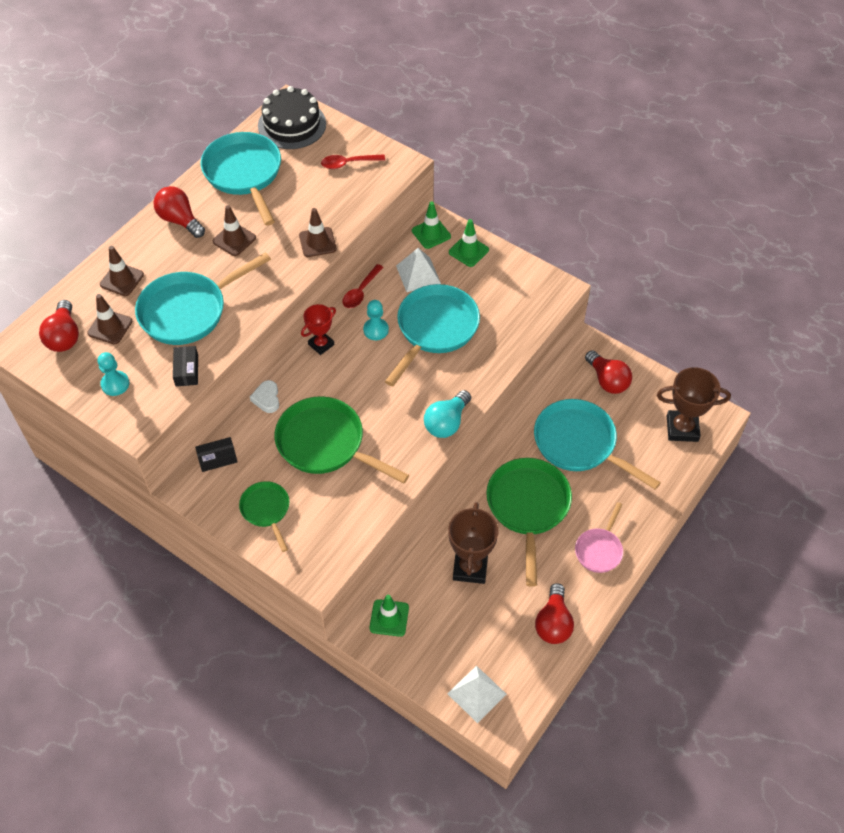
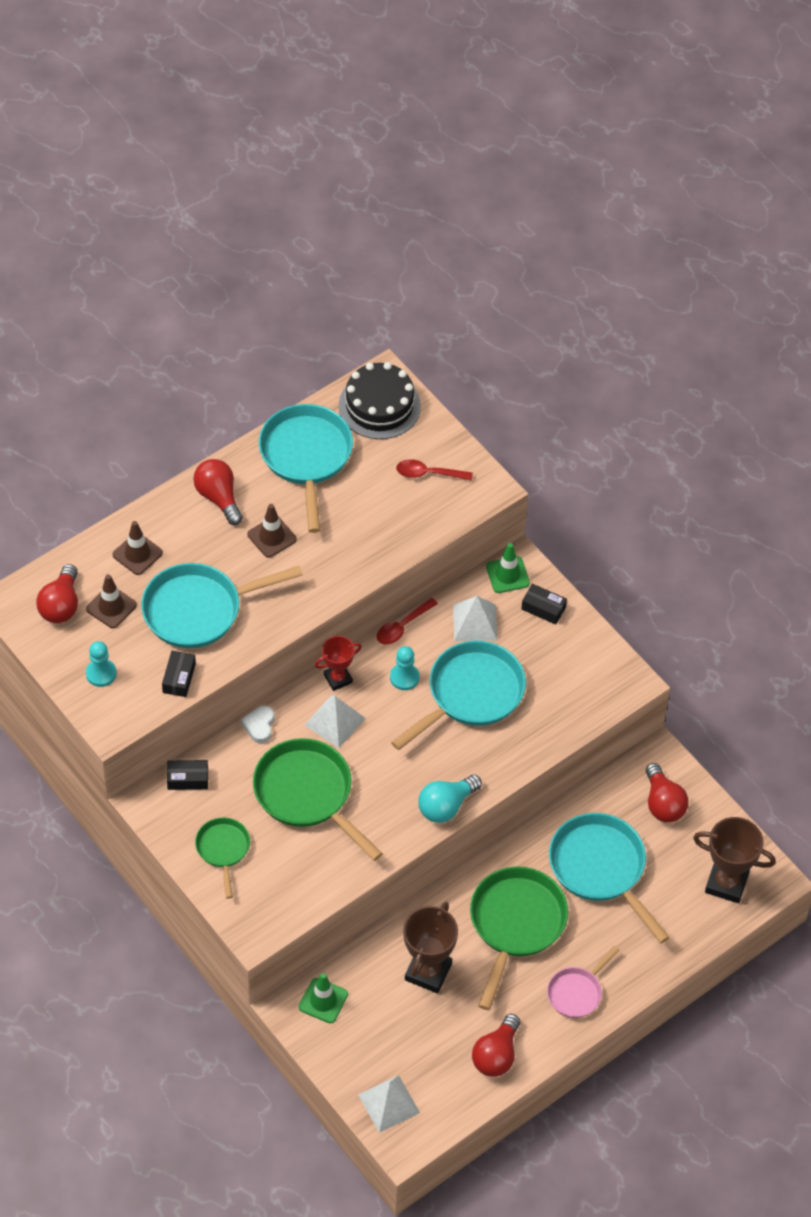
camera: 15 degrees right, 0 degrees up
(317, 242) = (362, 564): brown traffic cone -> none
(329, 379) = (335, 721): none -> white pyramid
(468, 251) = (543, 608): green traffic cone -> black box

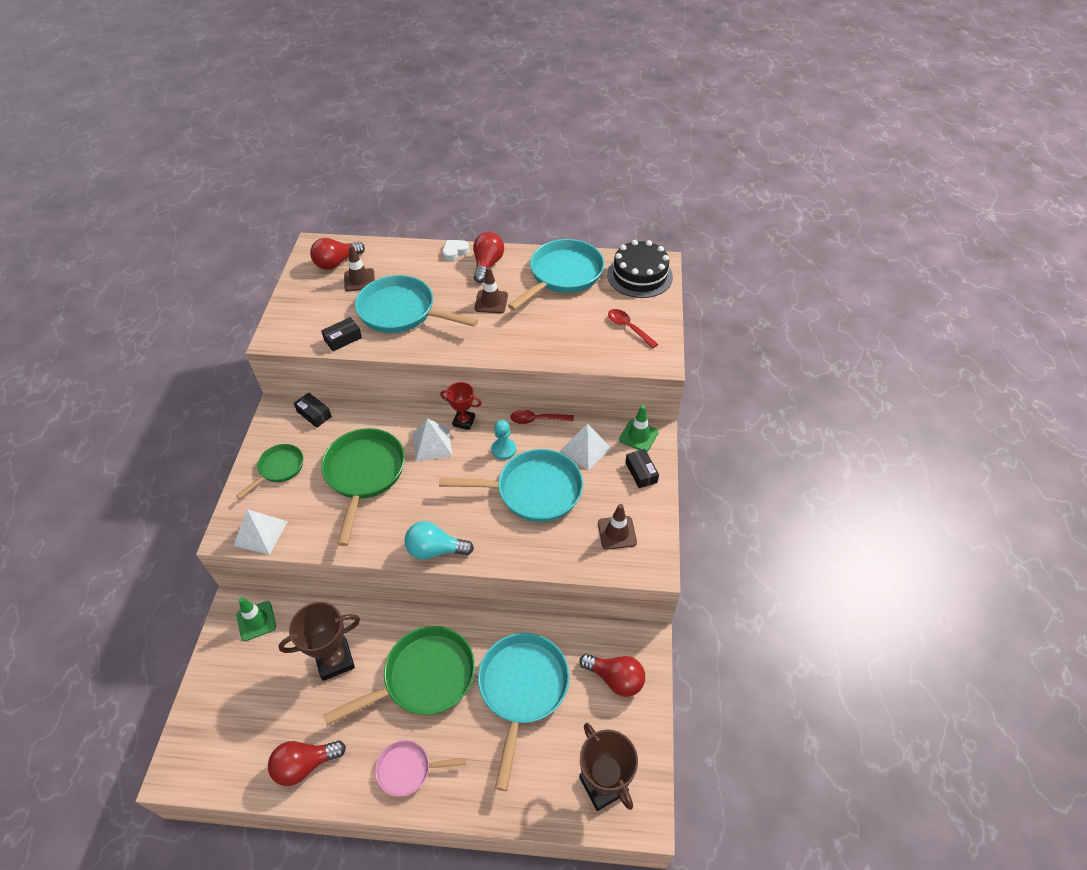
camera: 45 degrees right, 5 degrees down
(101, 673) = (308, 308): turquoise pawn -> none
(137, 554) = (408, 264): brown traffic cone -> brown traffic cone (617, 533)
(259, 726) = (388, 415): white heart -> white heart (455, 252)
(389, 1103) = (204, 732): white pyramid -> white pyramid (260, 533)
(663, 803) = (615, 679): red light bulb -> red light bulb turned 90 degrees counterclockwise

